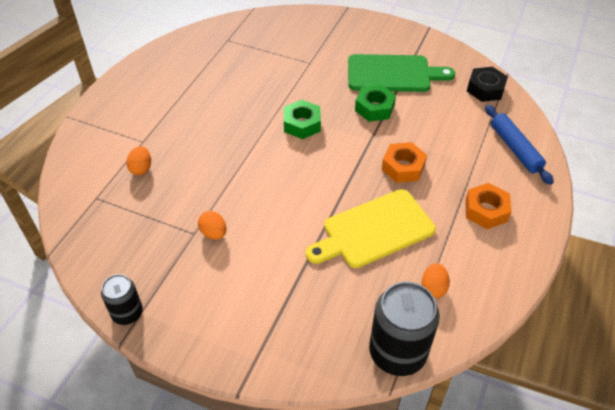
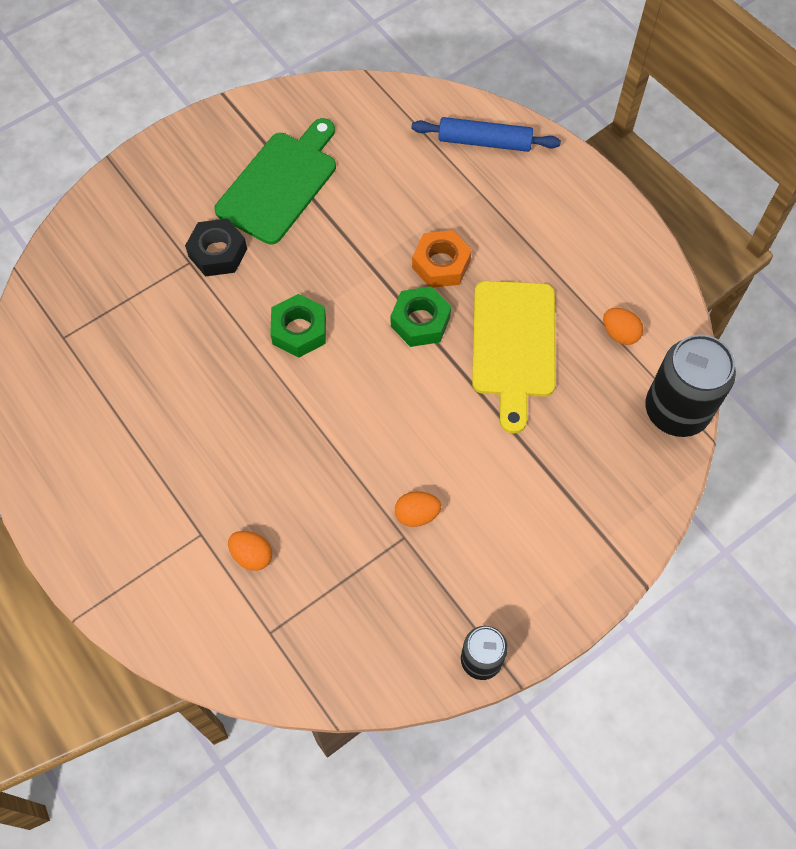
camera: 60 degrees left, 15 degrees up
(374, 108) = (326, 237): green nut -> green nut (420, 321)
(485, 89) = (375, 108): black nut -> black nut (217, 253)
(486, 210) = (551, 224): orange nut -> none

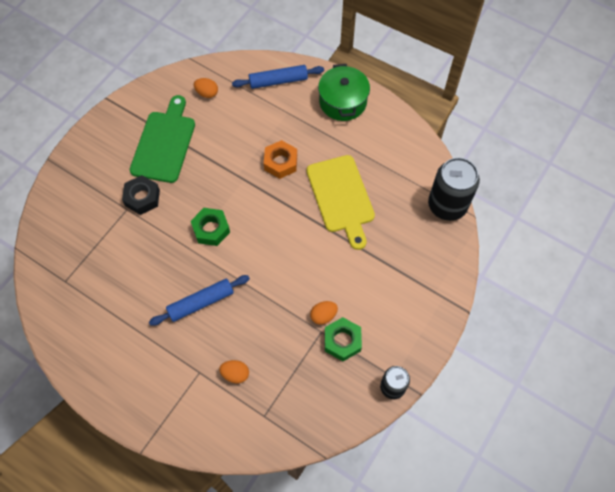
camera: 20 degrees left, 0 degrees up
(243, 433) = (201, 302): none -> blue rolling pin
(420, 321) = (281, 201): green nut -> green nut (342, 341)
(572, 202) = (343, 102): none -> green pot
(620, 334) = (399, 171): orange egg -> orange egg (207, 93)

